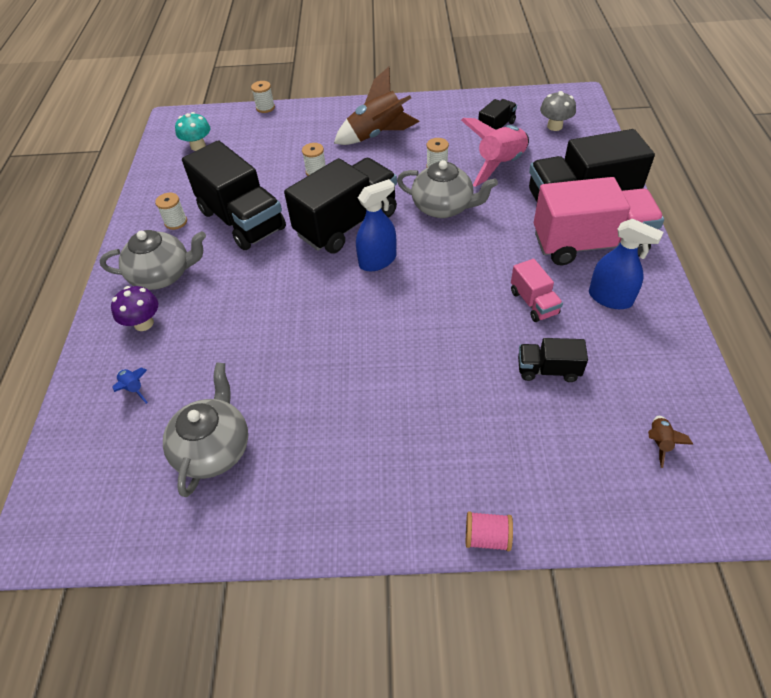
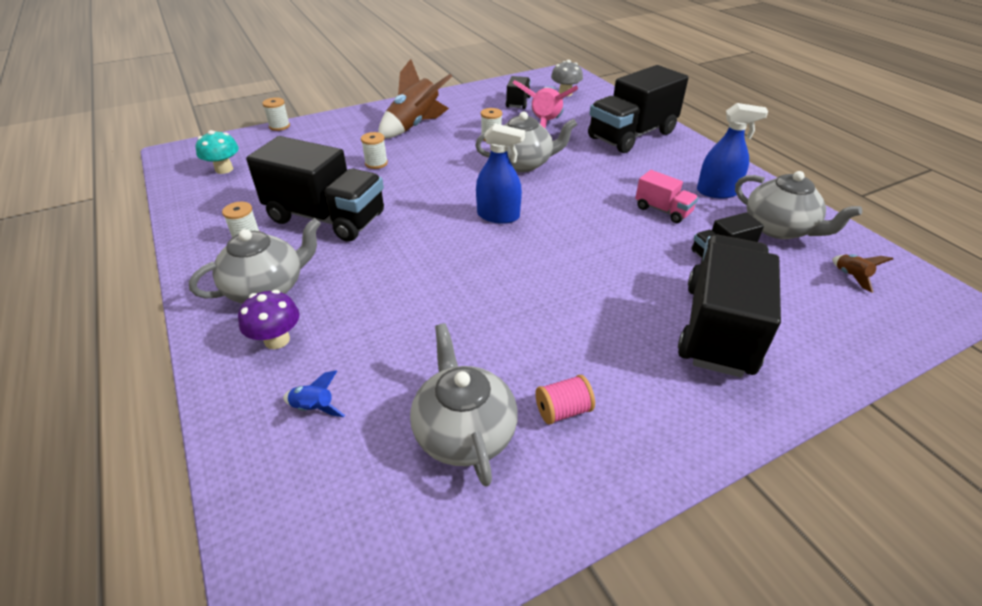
camera: 30 degrees left, 10 degrees down
(347, 224) = (443, 195): black truck -> black truck (718, 328)
(377, 261) = (498, 216): blue spray bottle -> blue spray bottle turned 75 degrees clockwise
(487, 537) = (801, 400): pink spool -> pink spool (563, 410)
(589, 244) = (666, 161): pink truck -> none
(636, 362) = (779, 228): none -> grey teapot

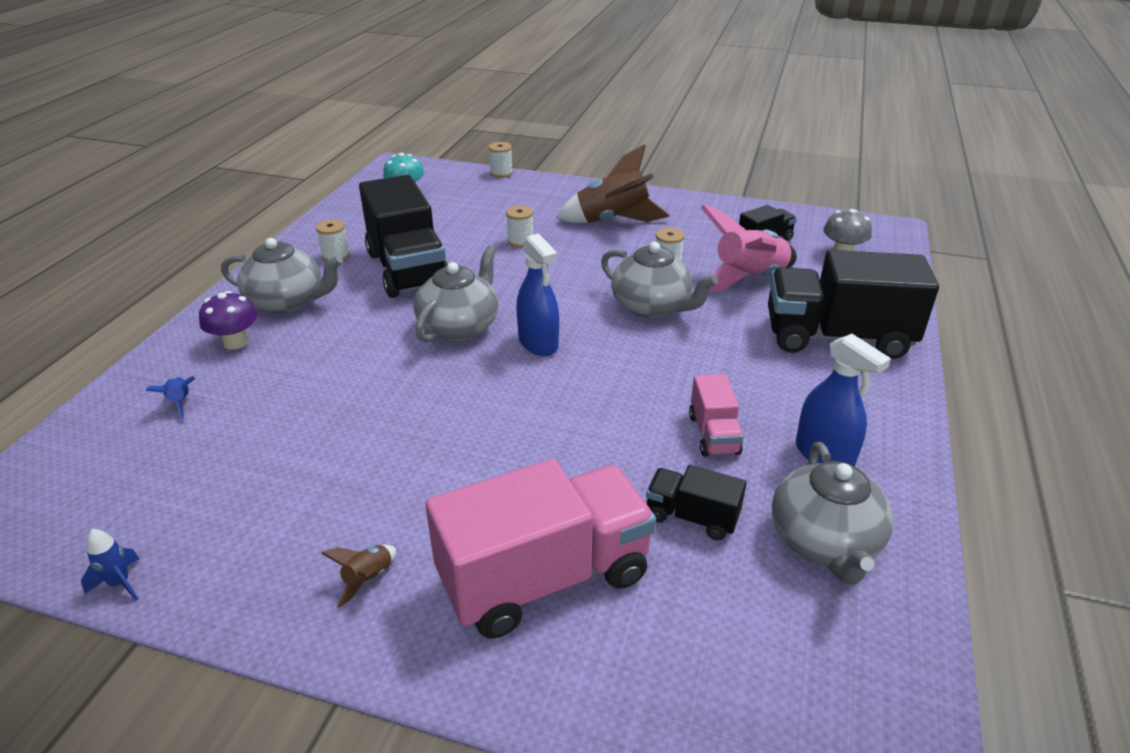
camera: 45 degrees right, 5 degrees down
(464, 432) = (222, 488): grey teapot -> grey teapot (459, 327)
(512, 546) = (120, 583): none -> blue rocket
(563, 410) = (301, 530): pink spool -> none
(718, 328) = (544, 577): black truck -> pink truck
(850, 277) = (810, 654): brown rocket -> brown rocket (368, 579)

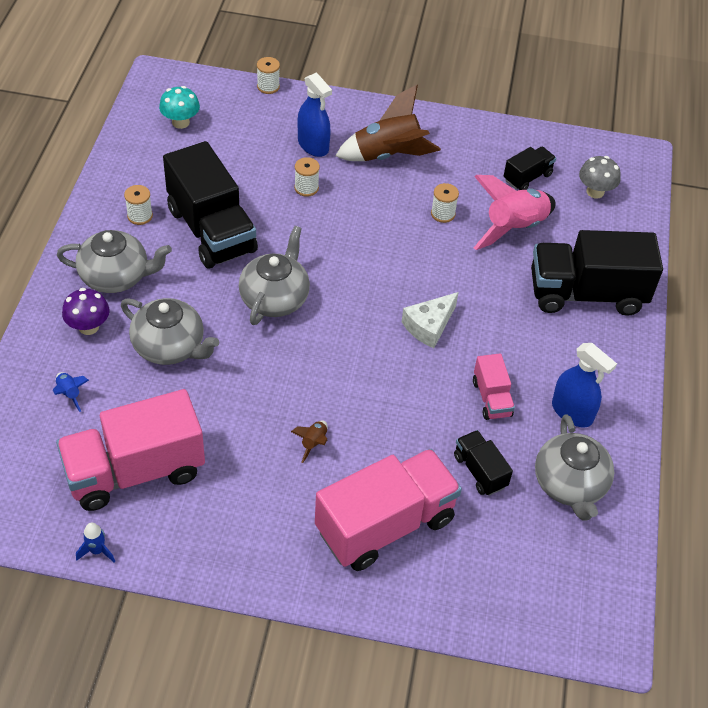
camera: 10 degrees left, 15 degrees up
(219, 489) = (135, 471): none -> pink truck
(368, 579) = (267, 535): brown rocket -> brown rocket (313, 443)
(538, 343) = (344, 313): blue spray bottle -> blue spray bottle (313, 145)
(639, 359) = (429, 326): none -> white cheese
(652, 307) = (434, 266): grey teapot -> grey teapot (170, 347)
(692, 517) = (480, 471): black truck -> black truck turned 45 degrees clockwise

